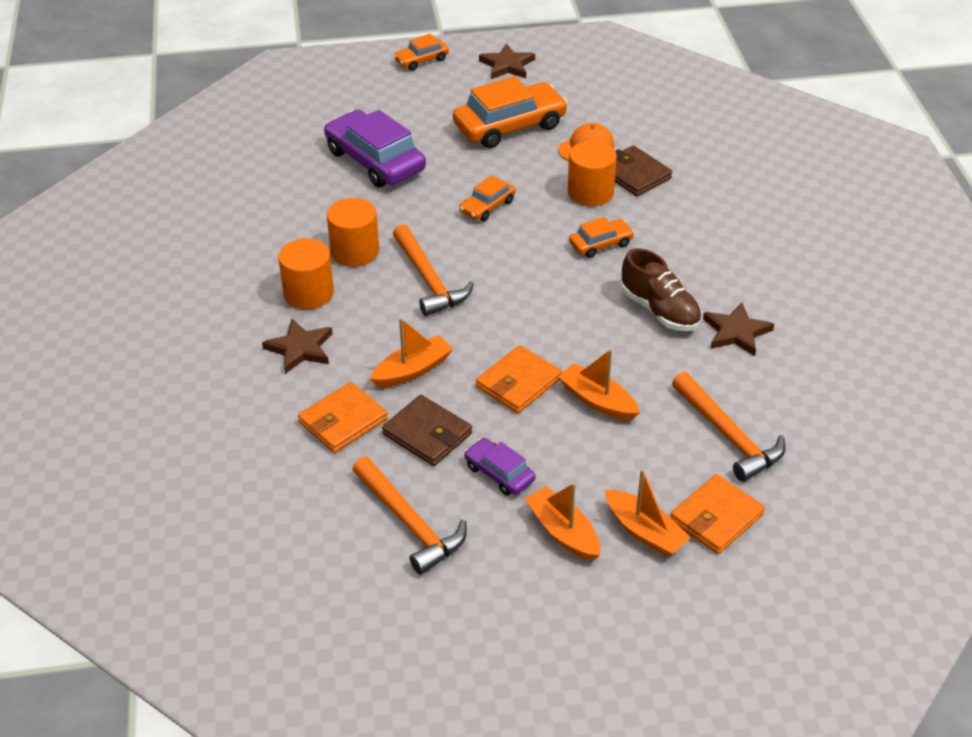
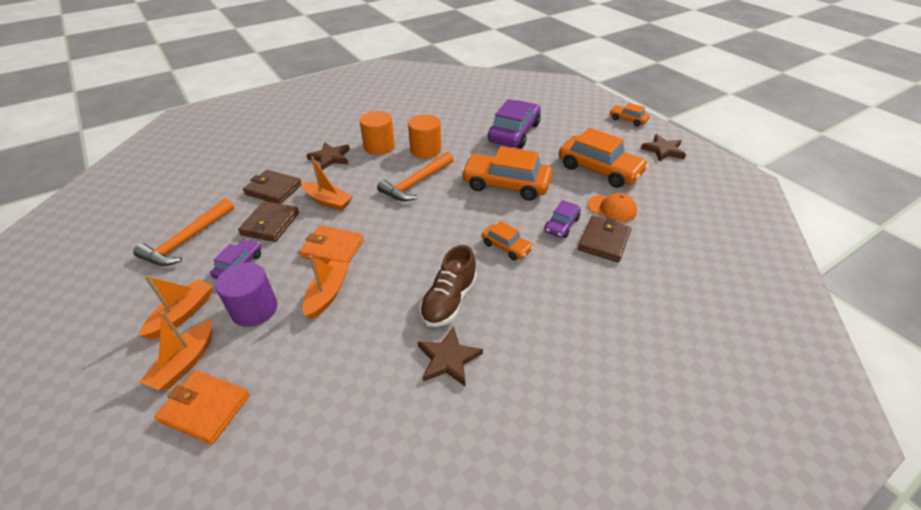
camera: 65 degrees right, 0 degrees up
(343, 421) = (273, 189): orange wallet -> brown wallet
(487, 206) = (506, 184): orange car -> orange car, size x1.94
(589, 466) = (254, 309): none -> purple cylinder
(590, 192) = (561, 225): orange cylinder -> purple car
(728, 436) = (310, 389): orange hammer -> none

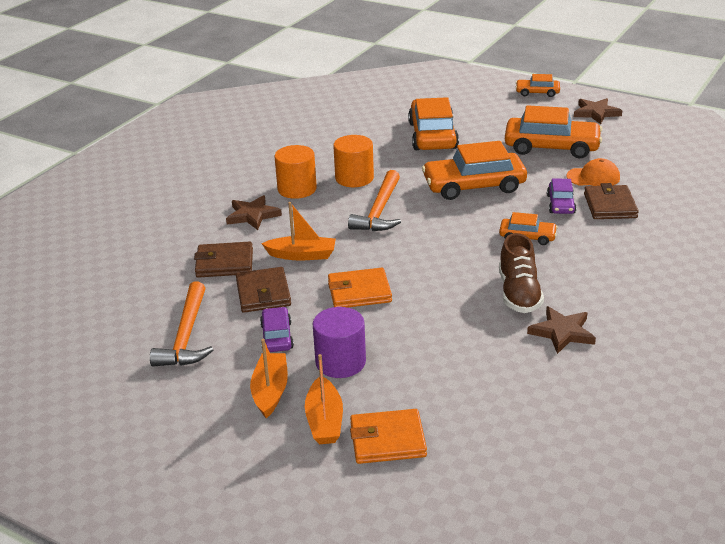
camera: 25 degrees left, 10 degrees down
(328, 294) = (399, 327): orange boat -> none
(514, 133) = (433, 135): purple car -> orange car

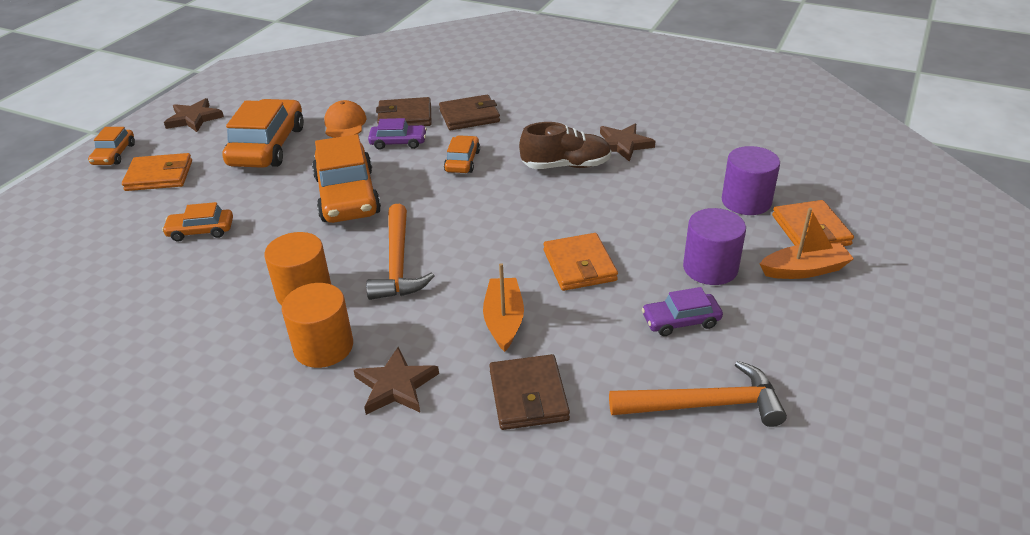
camera: 95 degrees left, 5 degrees up
(263, 293) = (595, 345): brown wallet -> brown wallet (469, 116)
(270, 391) = (777, 313): orange boat -> none
(379, 211) = (397, 263): orange hammer -> orange hammer turned 75 degrees clockwise
(433, 135) = (201, 231): orange car -> orange car, size x0.51
(445, 403) = (746, 201): none -> purple cylinder
(506, 112) = (159, 176): none -> orange wallet

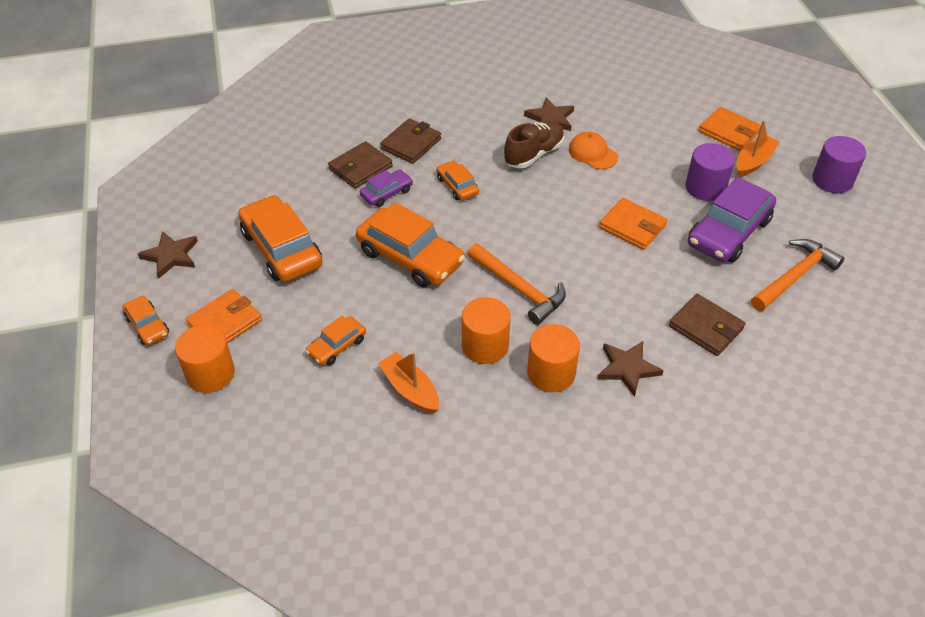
camera: 40 degrees left, 10 degrees up
(99, 204) = (210, 374): none -> orange cylinder
(345, 124) = (319, 197): orange cap -> orange cap (593, 153)
(504, 320) = (635, 289): orange boat -> orange boat (410, 389)
(681, 321) = (728, 232): purple car -> purple car, size x1.94
(746, 201) = (673, 128): purple cylinder -> purple cylinder (832, 180)

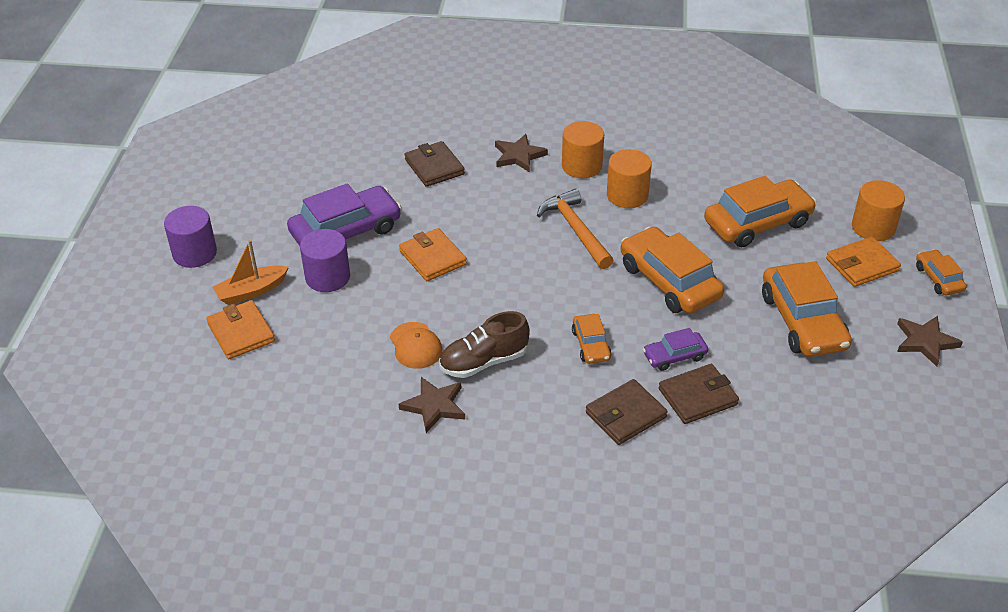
camera: 160 degrees left, 5 degrees down
(337, 346) = (757, 223): orange car -> orange car, size x1.94
(410, 389) = (701, 180): orange boat -> none
(795, 276) = (324, 184): orange hammer -> none

